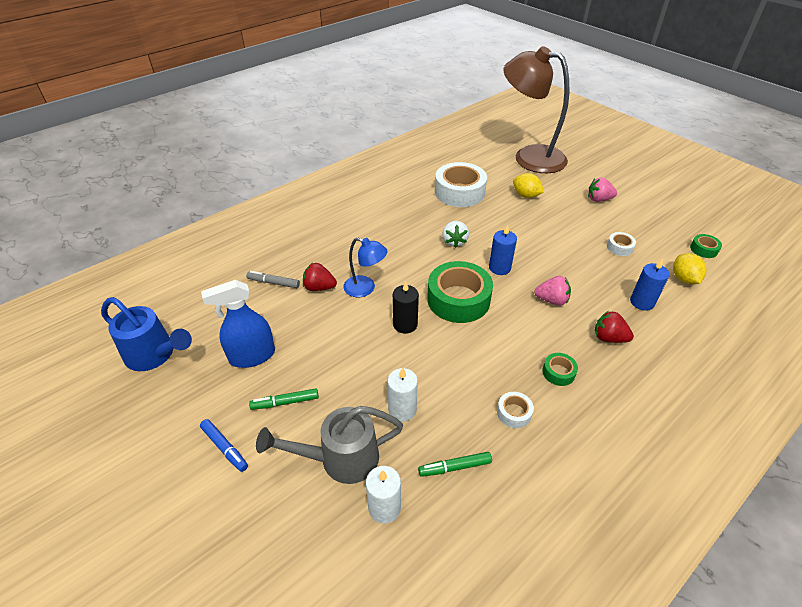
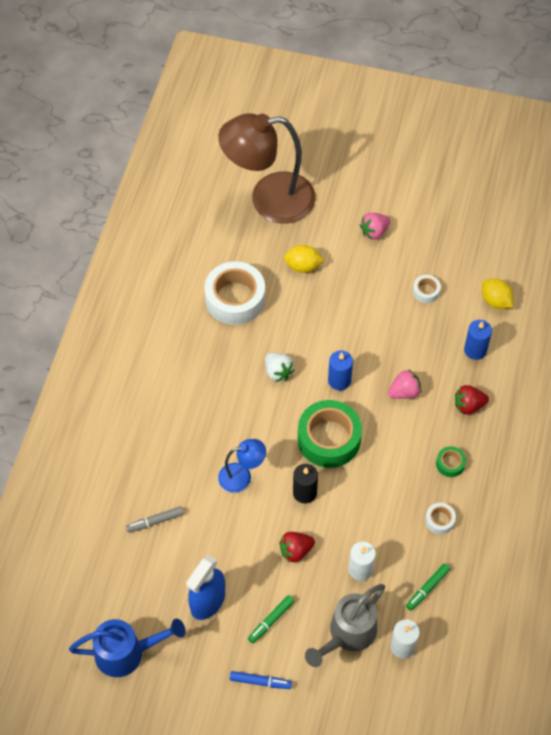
camera: 35 degrees left, 15 degrees up
(319, 287) = (200, 501): red strawberry -> red strawberry (296, 551)
(703, 249) = (496, 252): green tape -> none

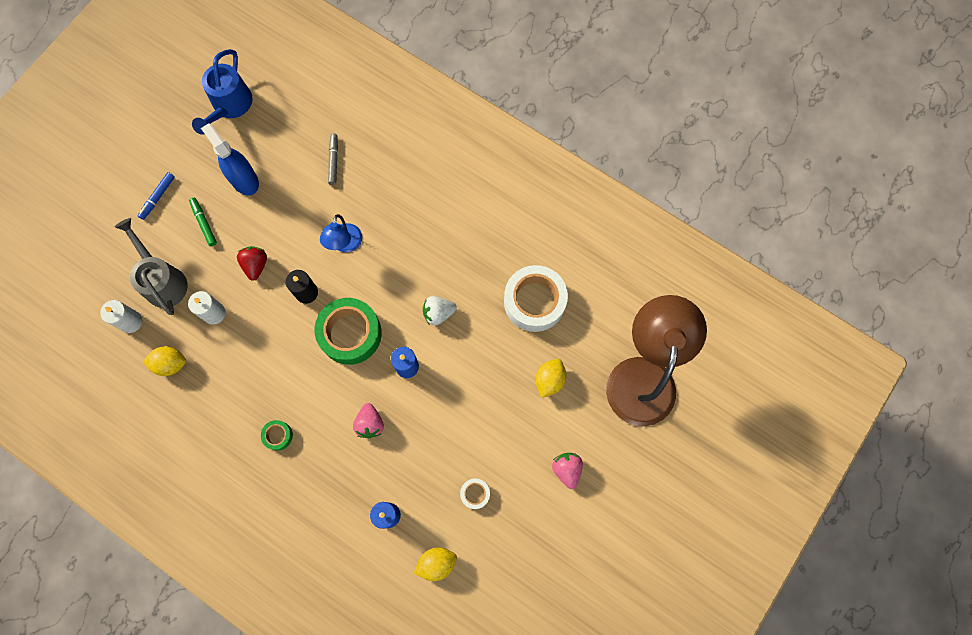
camera: 110 degrees right, 15 degrees up
(427, 588) = (170, 364): green marker -> yellow lemon
(439, 520) = (227, 402): white tape -> none
(469, 405) = (330, 480): red strawberry -> none

